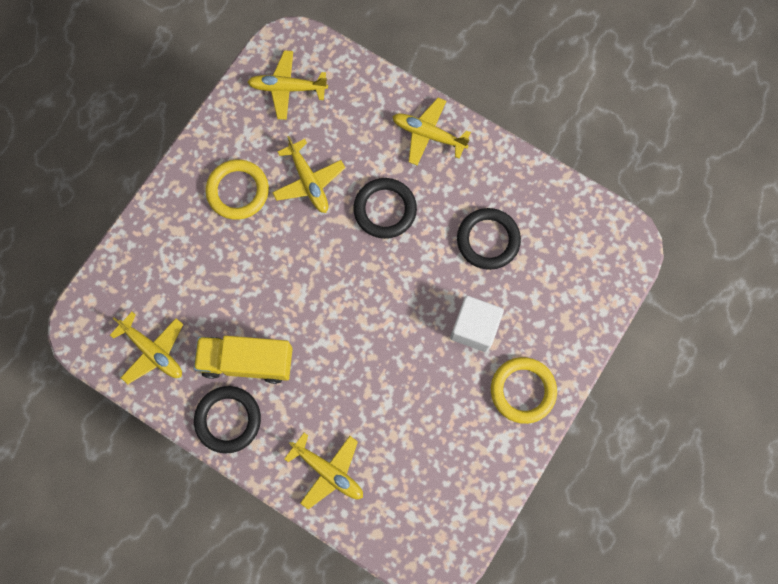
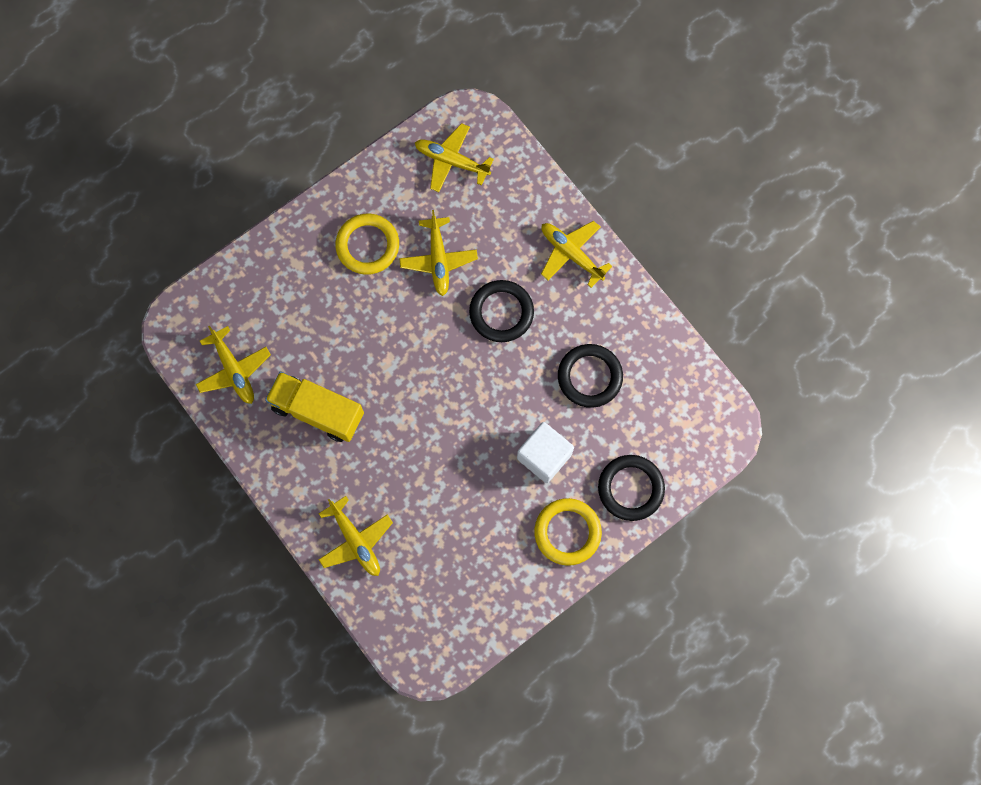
camera: 20 degrees right, 0 degrees up
(228, 420) = (280, 459): black ring -> black ring (630, 488)

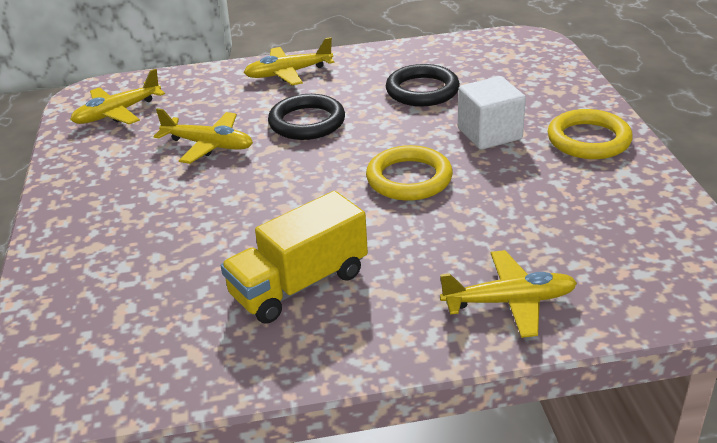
camera: 60 degrees left, 40 degrees down
(234, 370) = (167, 350): yellow plane -> none
(367, 245) = (137, 187): yellow ring -> yellow ring (409, 178)
(630, 488) = (559, 95): black ring -> none

